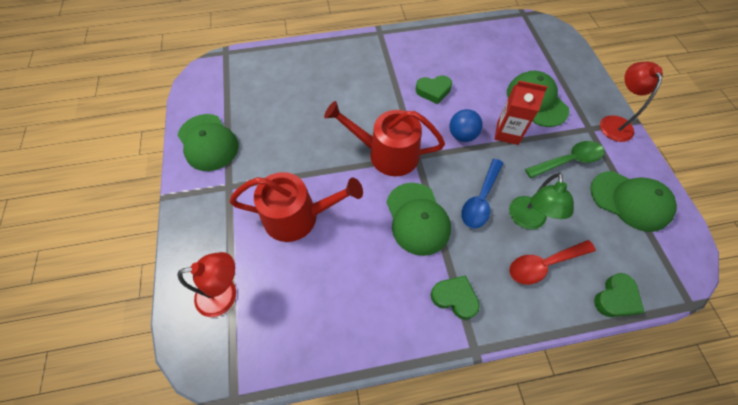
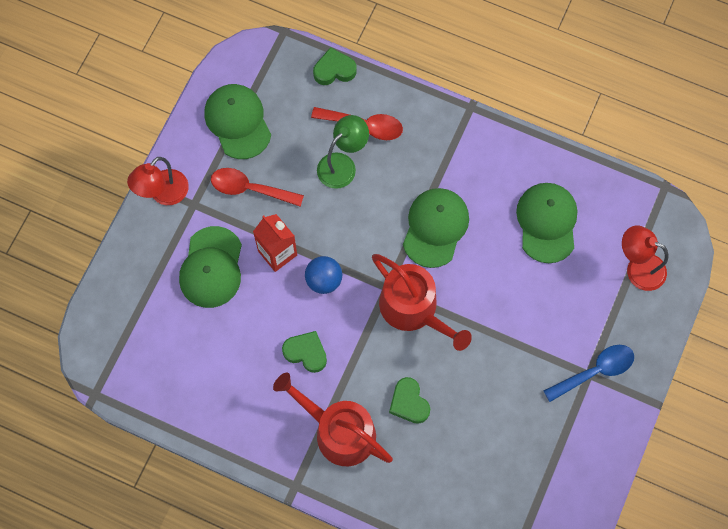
camera: 145 degrees left, 10 degrees up
(208, 142) = (586, 444): green cap -> green cap (547, 222)
(298, 216) = (540, 299): red watering can -> red watering can (339, 431)
(454, 298) = (456, 148): green heart -> green heart (409, 403)
(480, 200) = (365, 207): blue spoon -> blue spoon (595, 371)
(568, 160) = (250, 189): green spoon -> red spoon

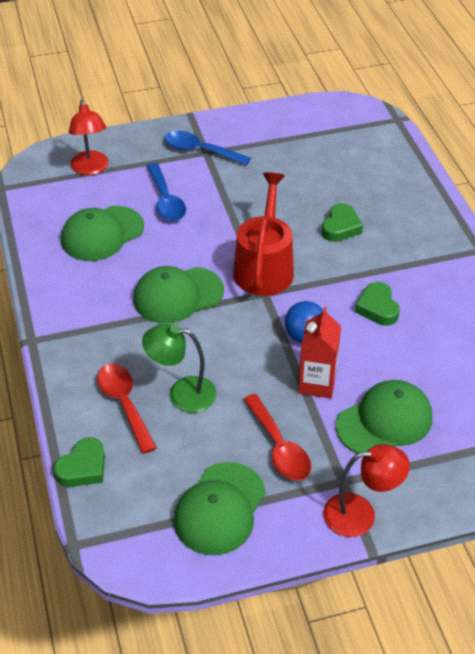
camera: 130 degrees left, 25 degrees down
(334, 70) = (83, 467): green heart -> green heart turned 90 degrees counterclockwise
(339, 431) = (411, 251): red watering can -> none
(550, 296) = (166, 200): none -> blue spoon

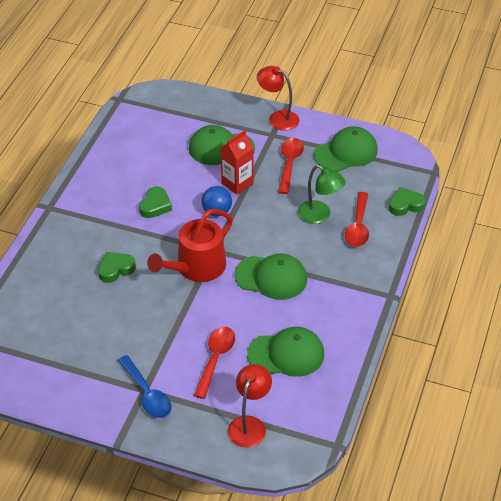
camera: 145 degrees left, 0 degrees up
(166, 200) = (215, 359): blue spoon -> red spoon

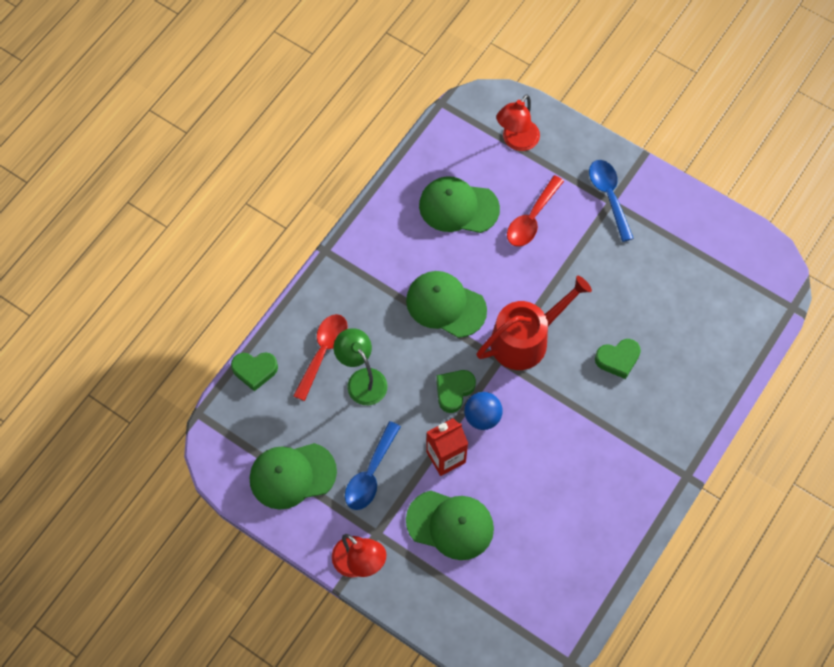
camera: 165 degrees left, 20 degrees up
(155, 205) = (555, 445): green heart -> green heart (454, 391)
(289, 164) = (370, 474): red spoon -> blue spoon

